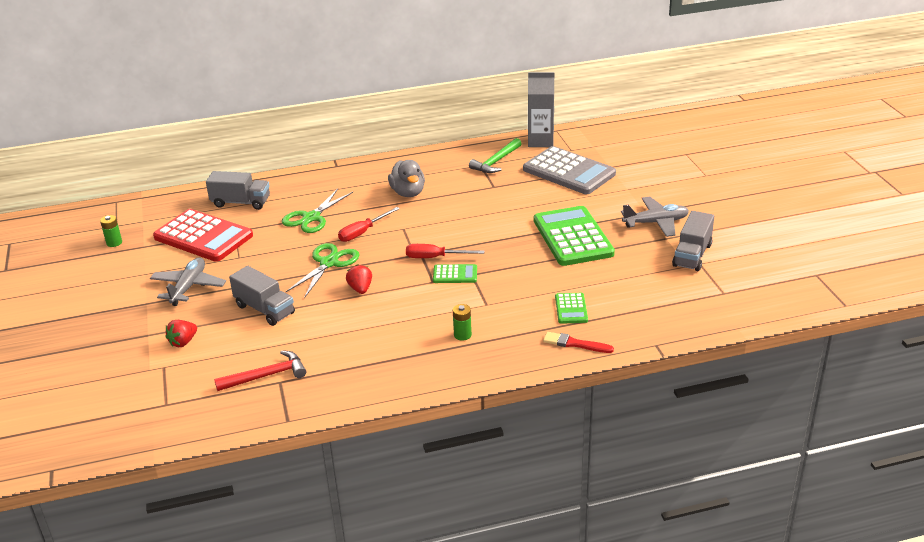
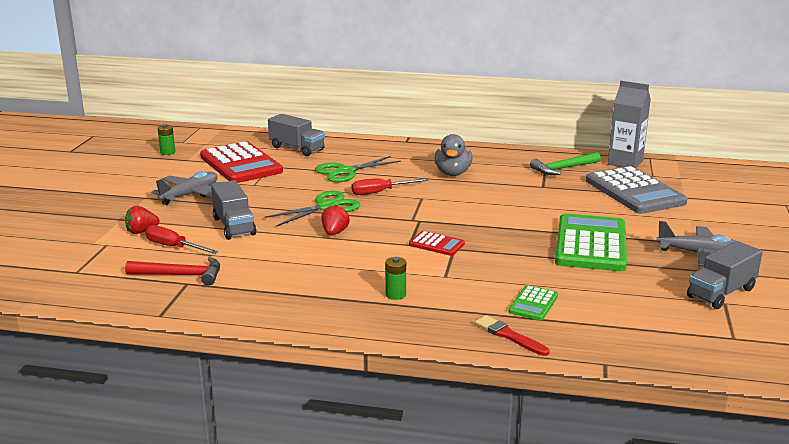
camera: 25 degrees right, 10 degrees down
(435, 257) = (430, 226): red screwdriver -> red screwdriver (174, 247)
(455, 274) = (436, 244): green calculator -> red calculator

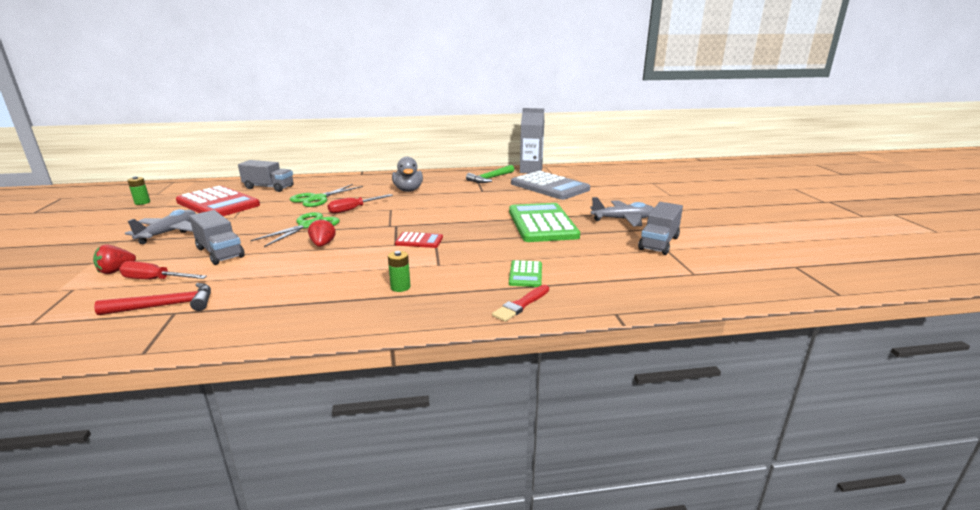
camera: 20 degrees left, 0 degrees up
(509, 336) = (521, 305): red brush -> red brush turned 75 degrees counterclockwise

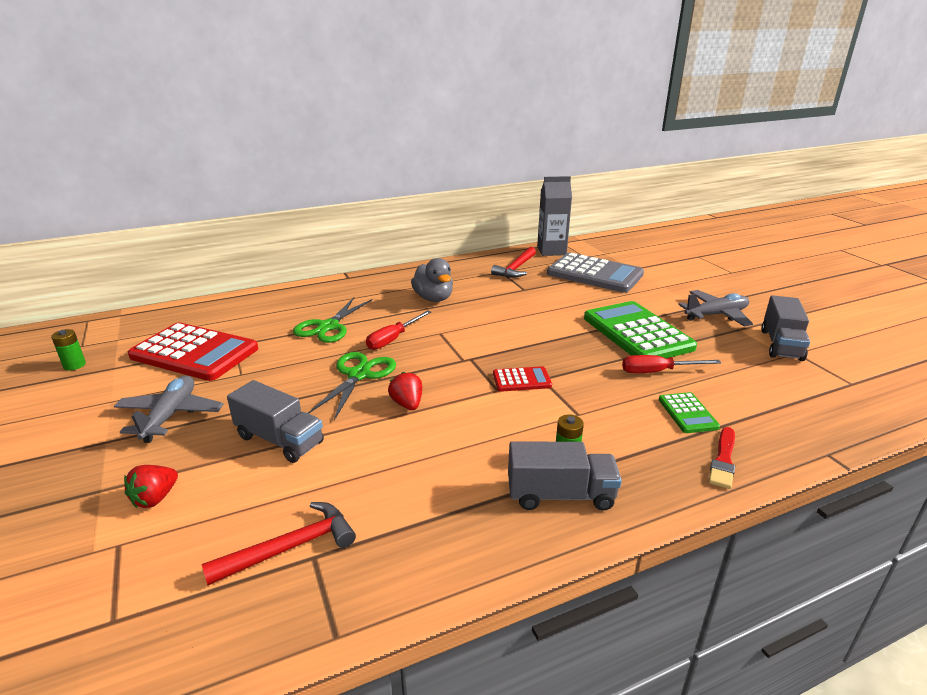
camera: 15 degrees left, 5 degrees up
(156, 280) = (231, 504): red screwdriver -> red screwdriver (658, 372)
(269, 187) = (242, 315): grey truck -> grey truck (560, 495)
(490, 178) = (516, 268): green hammer -> red hammer

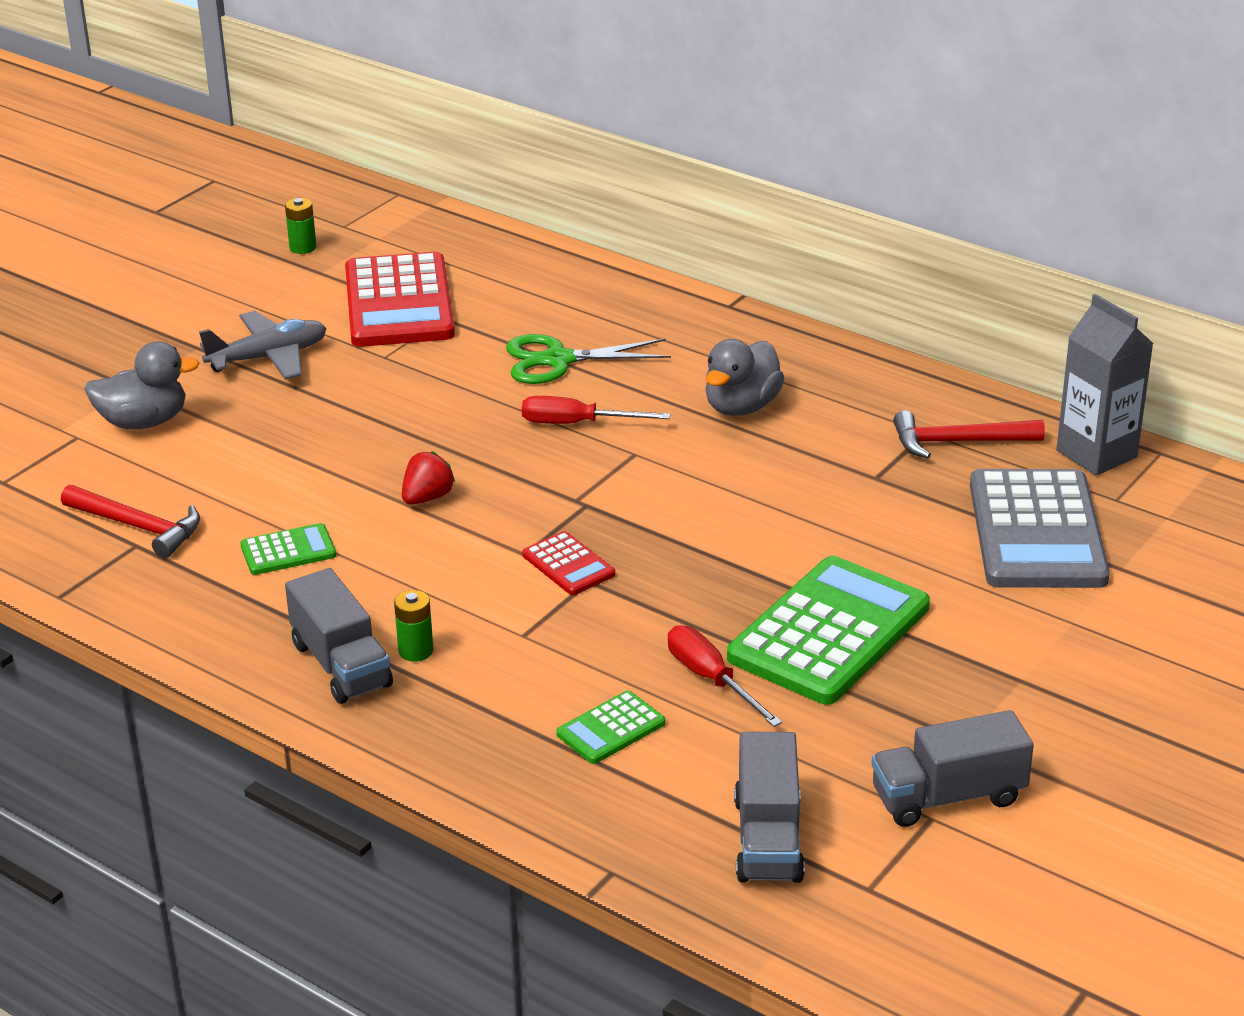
camera: 60 degrees right, 5 degrees up
(155, 498) = (144, 422): red strawberry -> grey duck
(280, 440) = (285, 444): grey truck -> grey truck (768, 839)
(358, 375) = (459, 436): green scissors -> none
(405, 477) = (288, 551): none -> green calculator
(716, 315) = (1002, 706): grey plane -> none
(723, 460) = (516, 778): red brush -> none

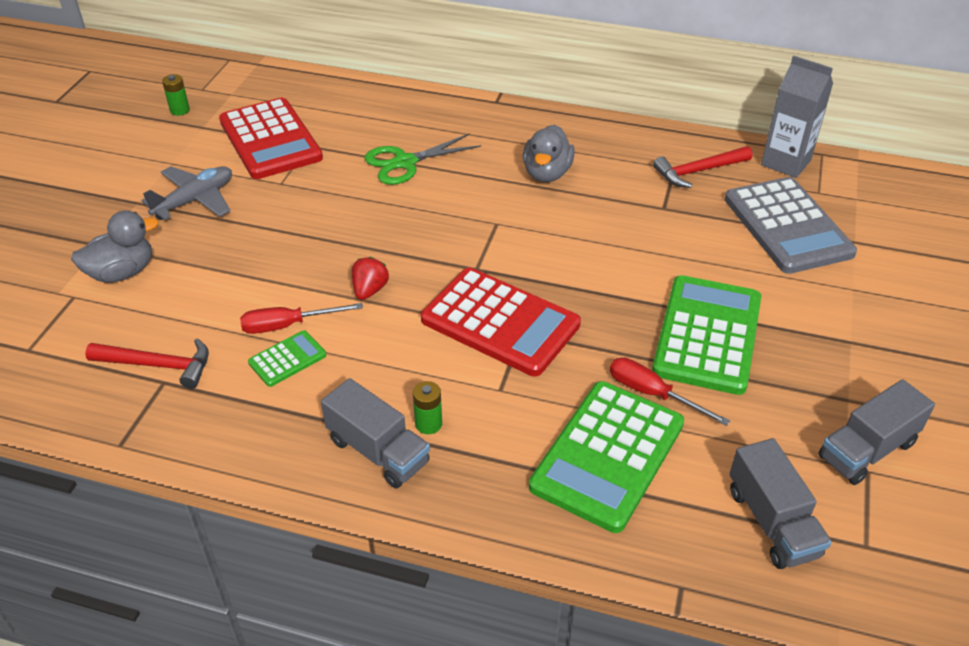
camera: 20 degrees left, 10 degrees up
(568, 565) = (500, 322): red calculator -> red calculator, size x2.14
(577, 423) = (444, 208): red screwdriver -> red screwdriver (288, 325)
(611, 729) = (607, 455): green calculator -> green calculator, size x2.14

